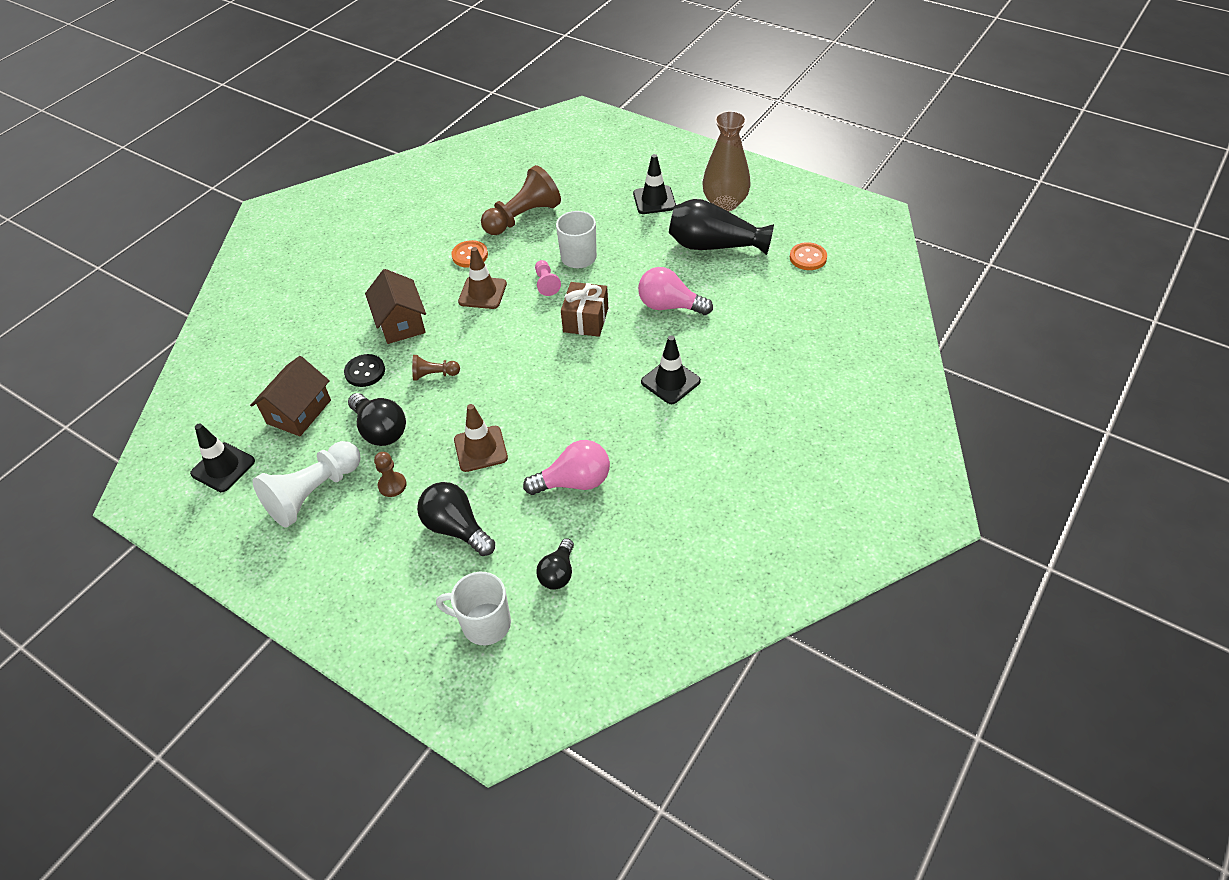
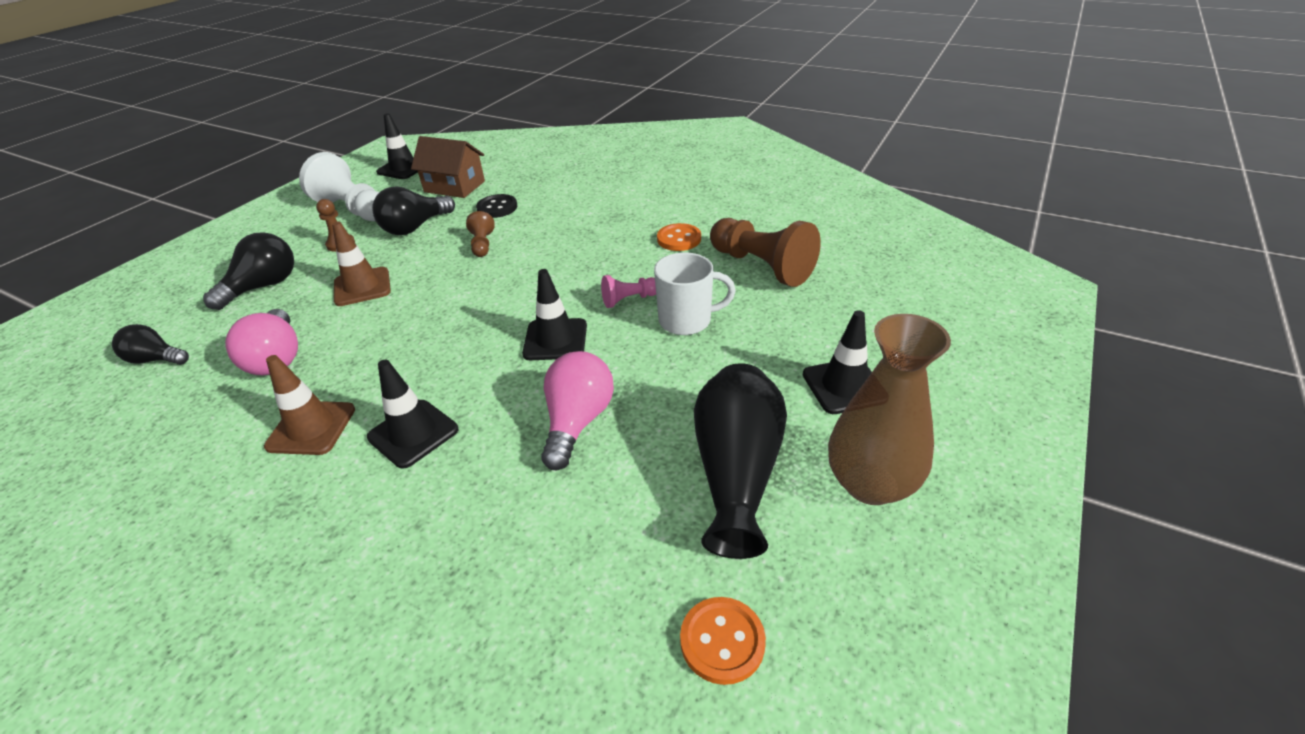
camera: 85 degrees right, 10 degrees down
(401, 323) = (565, 215): brown house -> none
(482, 293) = (611, 256): brown traffic cone -> brown traffic cone (311, 428)
(484, 624) = (134, 318): white mug -> none
(585, 320) = (555, 340): brown gift -> black traffic cone

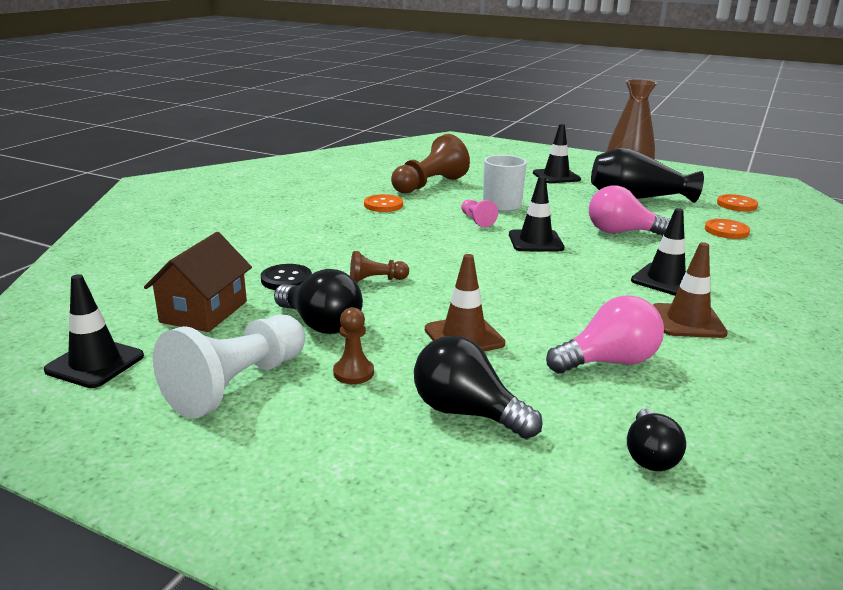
camera: 95 degrees left, 15 degrees down
(571, 564) = (726, 231): none -> orange button

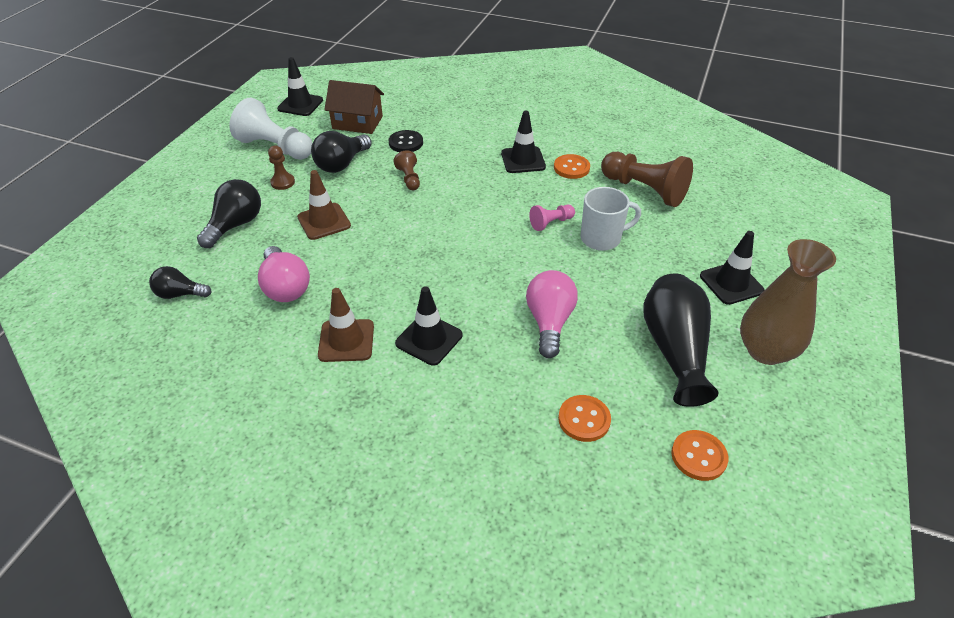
camera: 85 degrees right, 20 degrees up
(535, 241) = (506, 259): black traffic cone -> black traffic cone (523, 160)

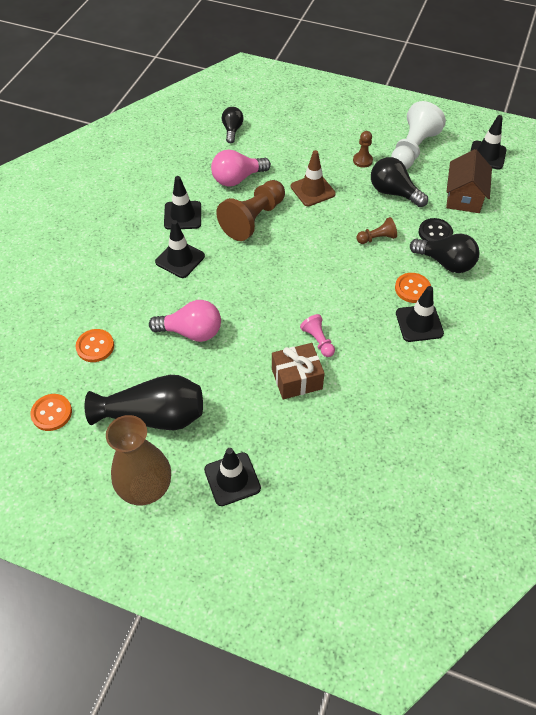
camera: 90 degrees right, 10 degrees up
(235, 225) = (306, 143): black light bulb -> black light bulb (445, 263)
(346, 341) = (182, 215): brown traffic cone -> black traffic cone
(571, 168) = (410, 364): orange button -> orange button (412, 289)
(601, 238) = (296, 379): white mug -> brown gift
(644, 190) = (378, 427): brown pawn -> brown pawn (253, 219)

